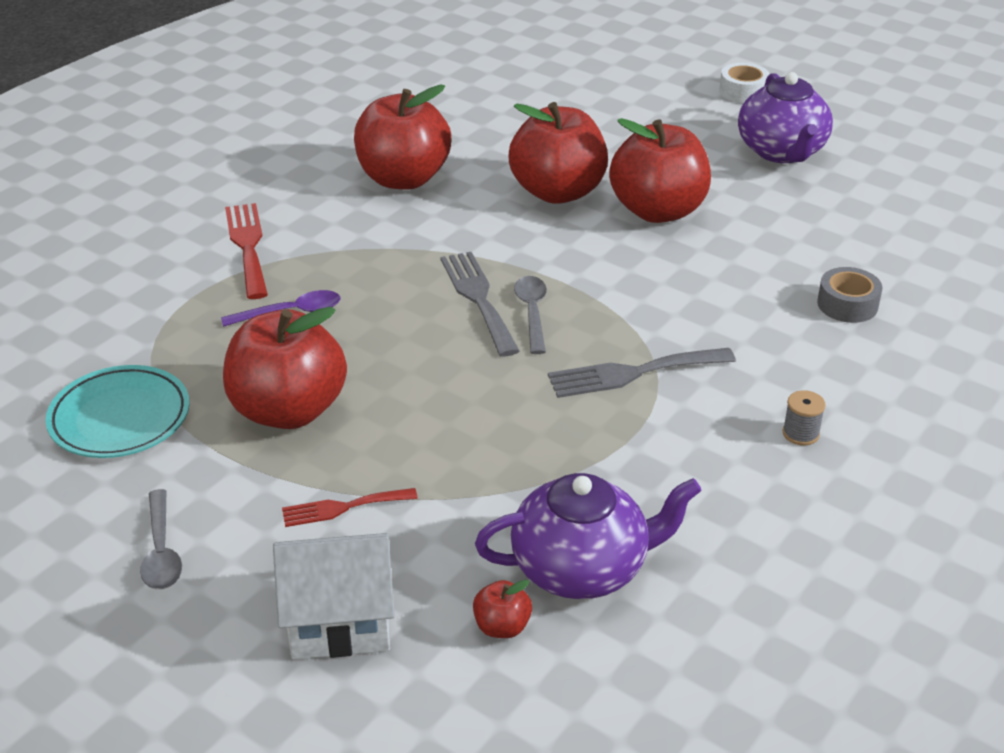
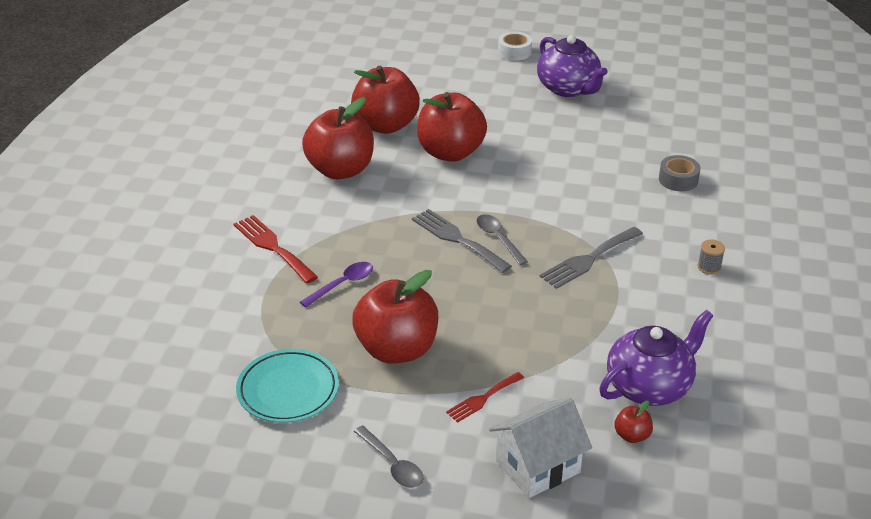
camera: 25 degrees left, 0 degrees up
(658, 211) = (523, 149): red apple -> red apple (385, 125)

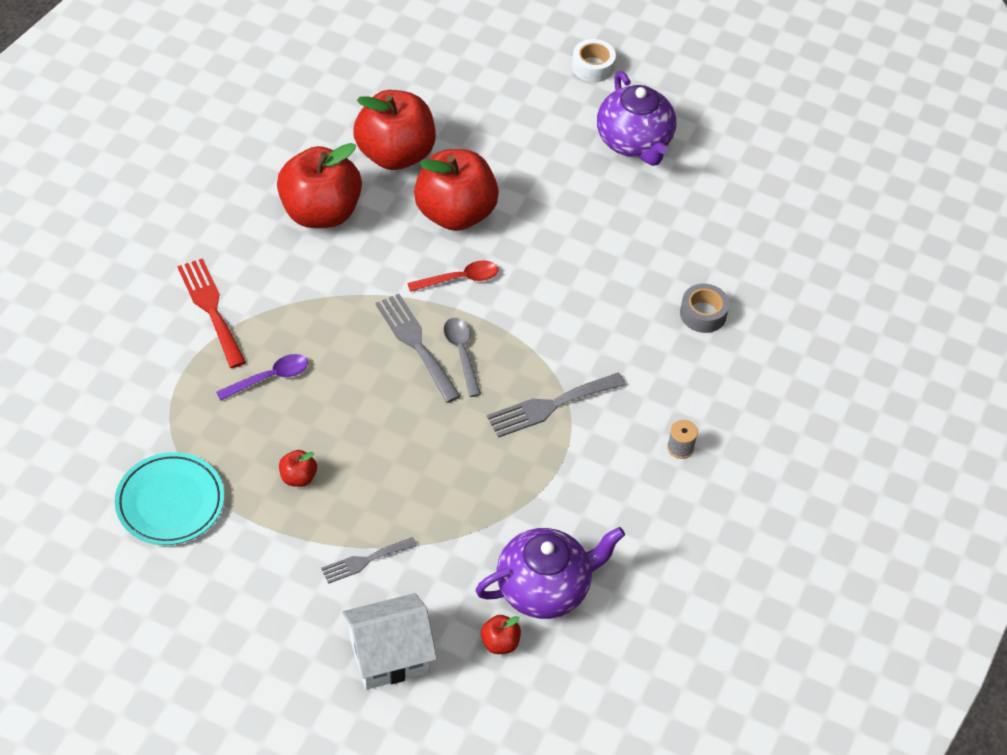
camera: 10 degrees right, 15 degrees up
(392, 464) = (245, 617): grey spoon -> none
(397, 349) = (298, 477): red apple -> red apple, size x0.41
(473, 192) = (459, 279): none -> red spoon
(483, 398) = (365, 561): red fork -> grey fork

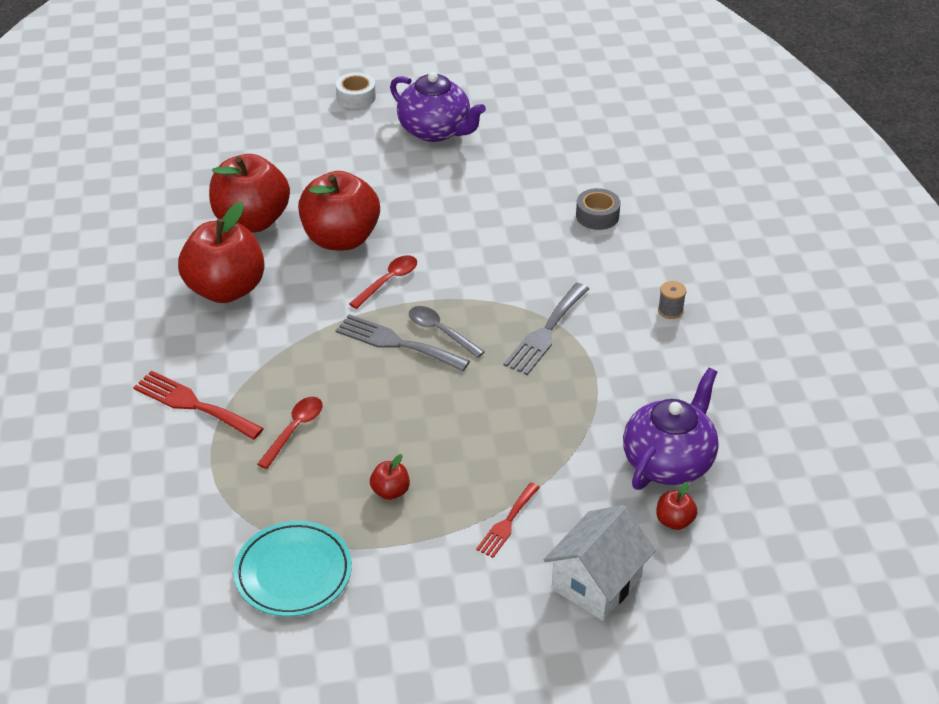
camera: 30 degrees left, 10 degrees down
(269, 378) = (294, 430): purple spoon -> red spoon
(365, 561) = (507, 523): grey fork -> red fork

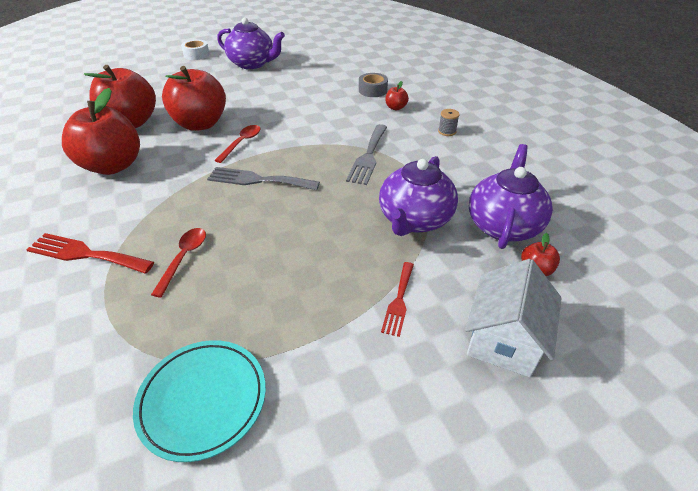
camera: 15 degrees left, 0 degrees up
(390, 491) = (284, 294): red apple -> red apple (395, 108)
(440, 331) = (290, 167): grey spoon -> none
(565, 433) = (414, 220): none -> purple teapot

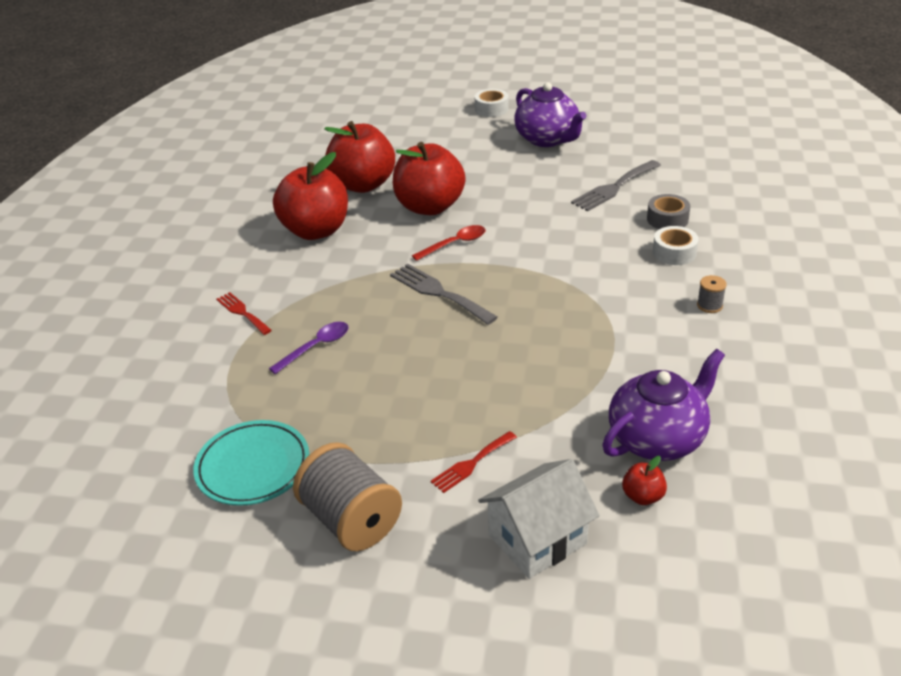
camera: 35 degrees right, 5 degrees down
(85, 254) = (242, 312): red fork -> red fork, size x0.63
(184, 258) = (316, 347): red spoon -> purple spoon
(343, 404) = (351, 520): none -> grey spool
(368, 156) = (580, 305): grey fork -> grey fork (614, 187)
(395, 108) = (674, 252): red apple -> white tape
(414, 220) = (563, 394): purple teapot -> none

